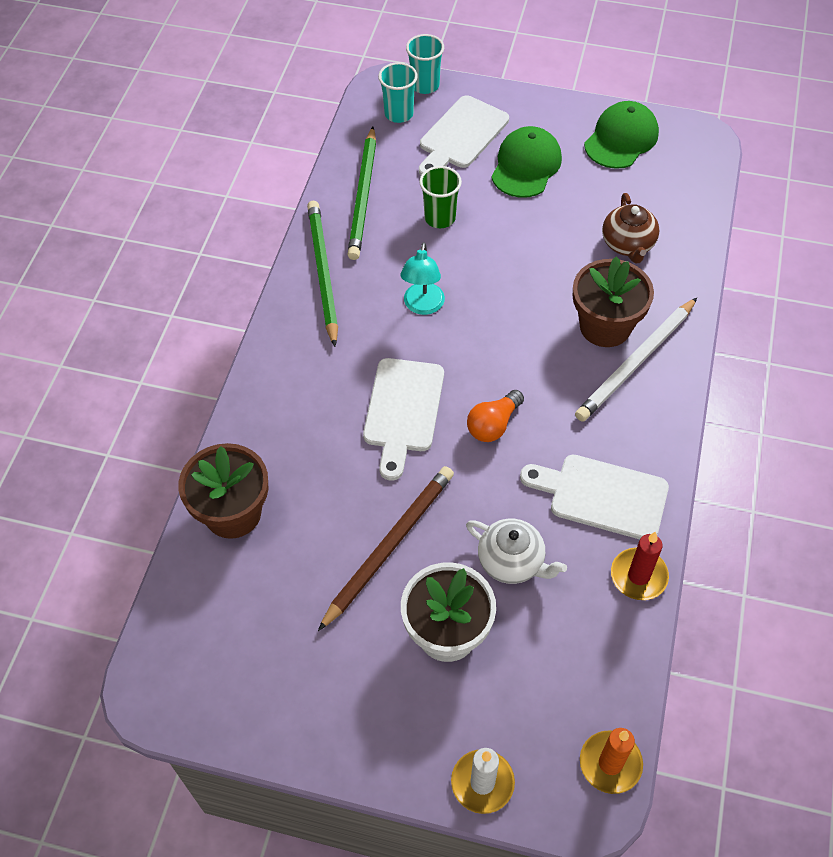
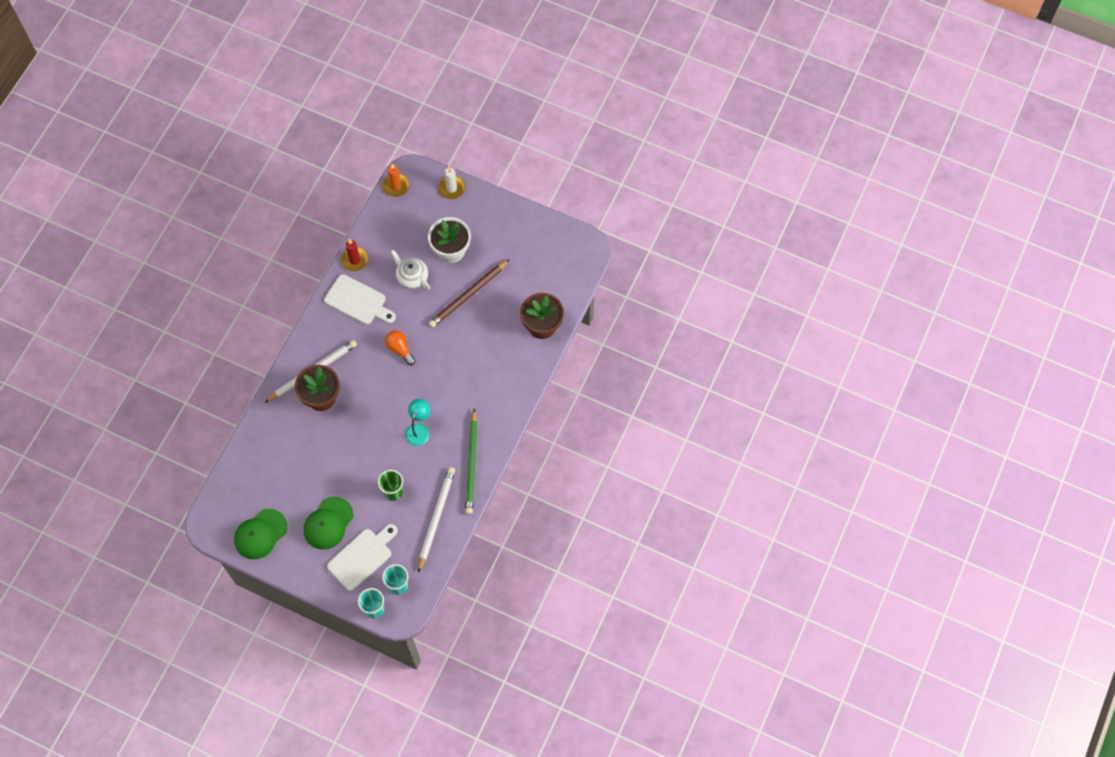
camera: 170 degrees left, 10 degrees up
(363, 196) = (436, 518): green pencil -> white pencil
(403, 411) = (445, 366): white cutting board -> none
(493, 424) = (400, 349): orange light bulb -> orange light bulb turned 90 degrees counterclockwise
(628, 244) = (288, 450): brown teapot -> none

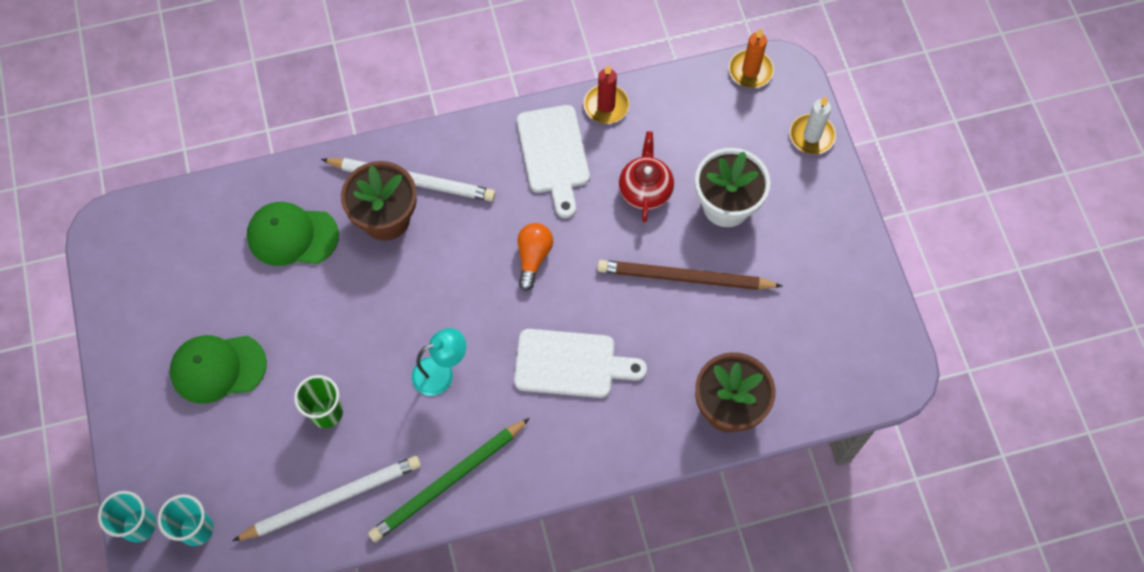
camera: 50 degrees right, 0 degrees up
(260, 534) = (140, 299): green cap -> green cap (292, 236)
(362, 557) = (202, 449): white cutting board -> white cutting board (571, 364)
(412, 277) = (645, 190): white teapot -> red teapot

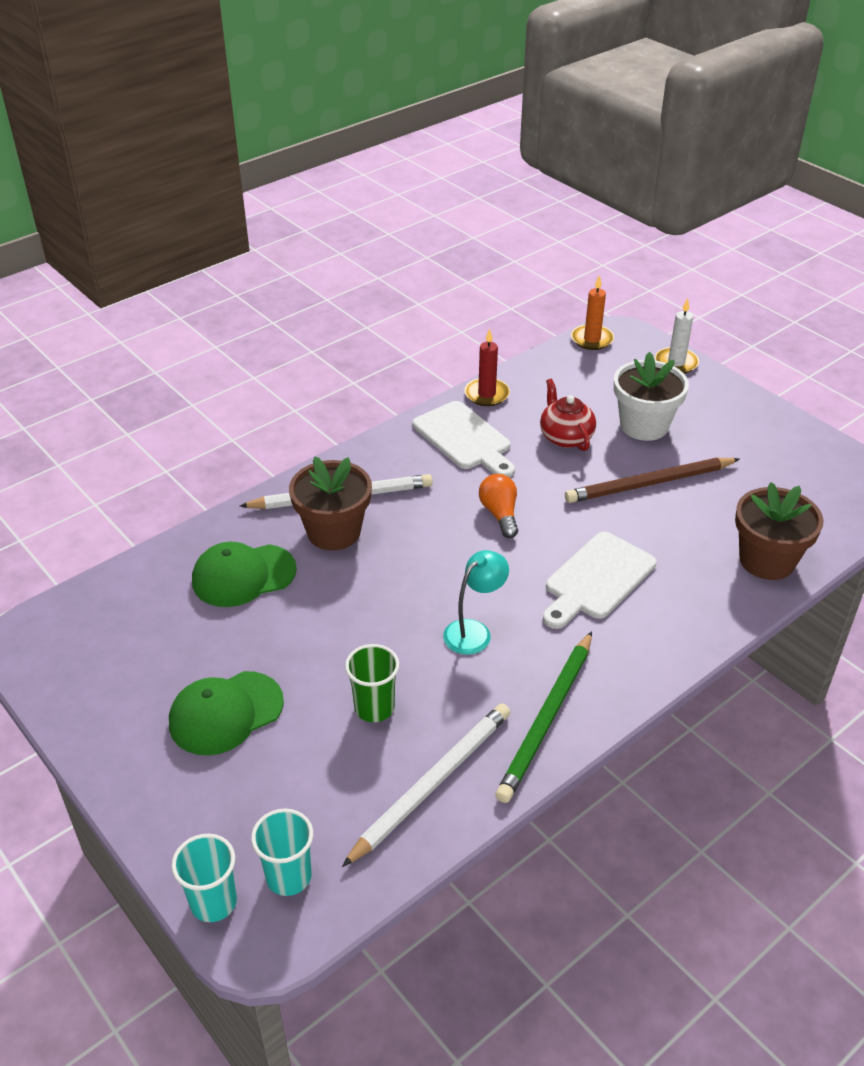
camera: 25 degrees left, 25 degrees down
(571, 364) = (597, 579): white cutting board -> white cutting board turned 150 degrees clockwise

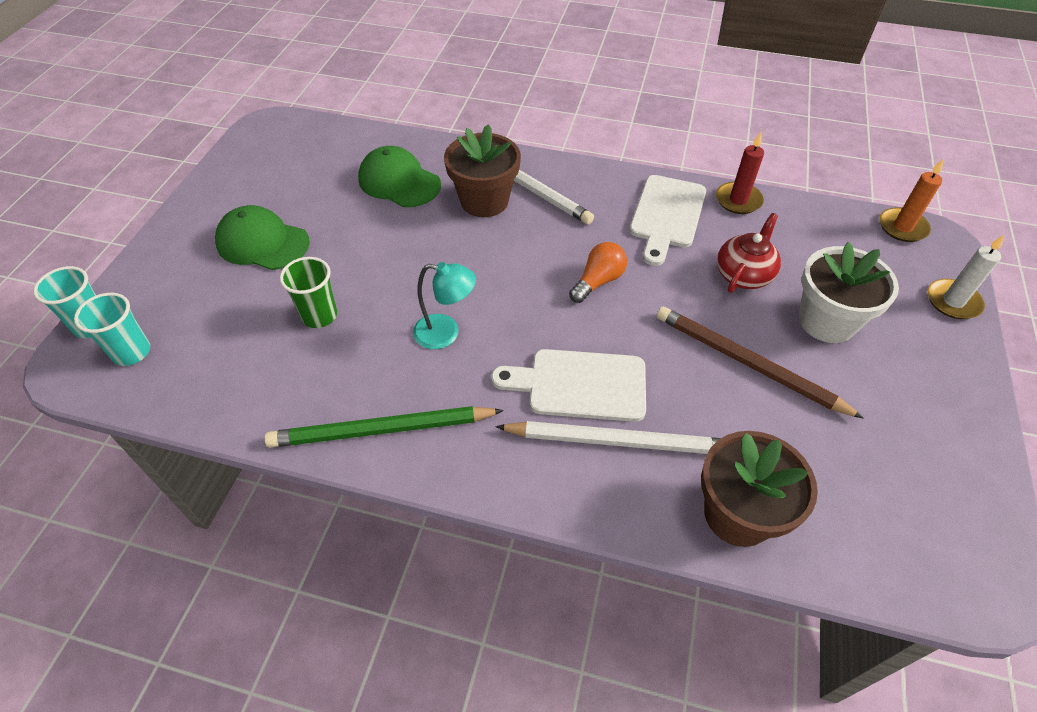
camera: 55 degrees right, 10 degrees up
(432, 783) = (264, 388): white pencil -> white pencil (619, 441)

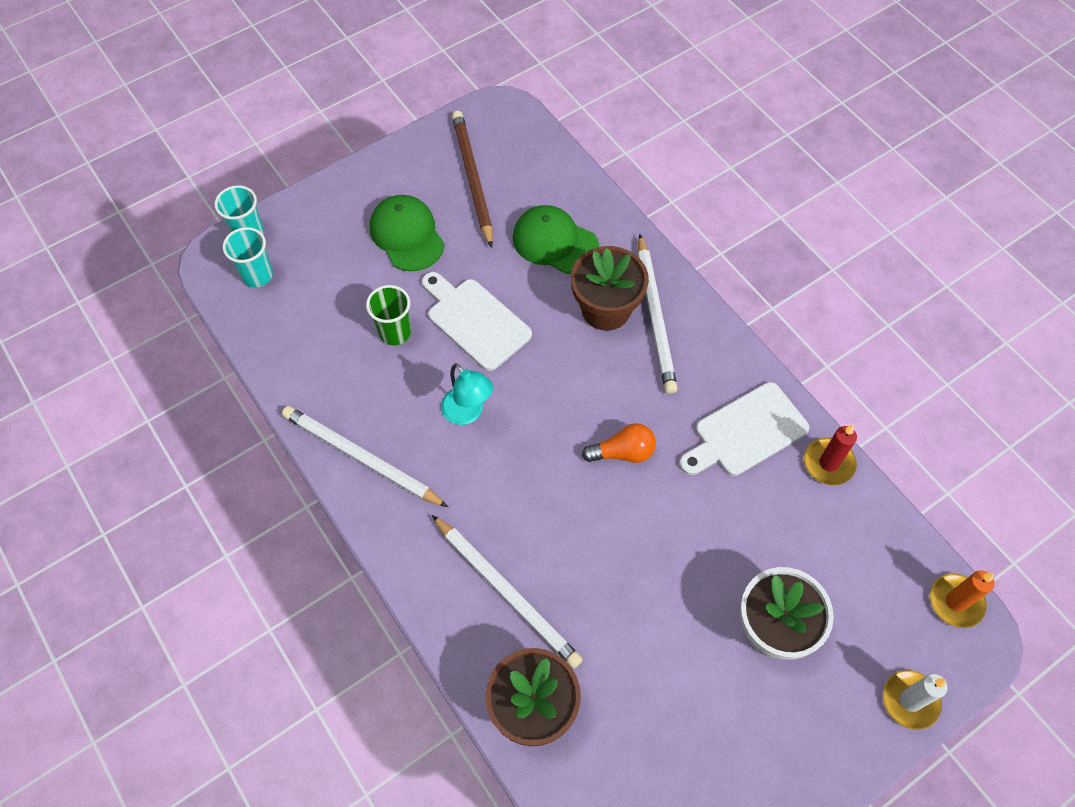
camera: 40 degrees right, 10 degrees up
(381, 430) = (361, 458): green pencil -> white pencil
(399, 182) = (555, 242): green cap -> green cap turned 45 degrees counterclockwise
(579, 385) = (522, 528): white cutting board -> white cutting board (475, 321)
(743, 275) = (750, 536): red teapot -> none
(748, 364) = (665, 611): brown pencil -> brown pencil (472, 178)

